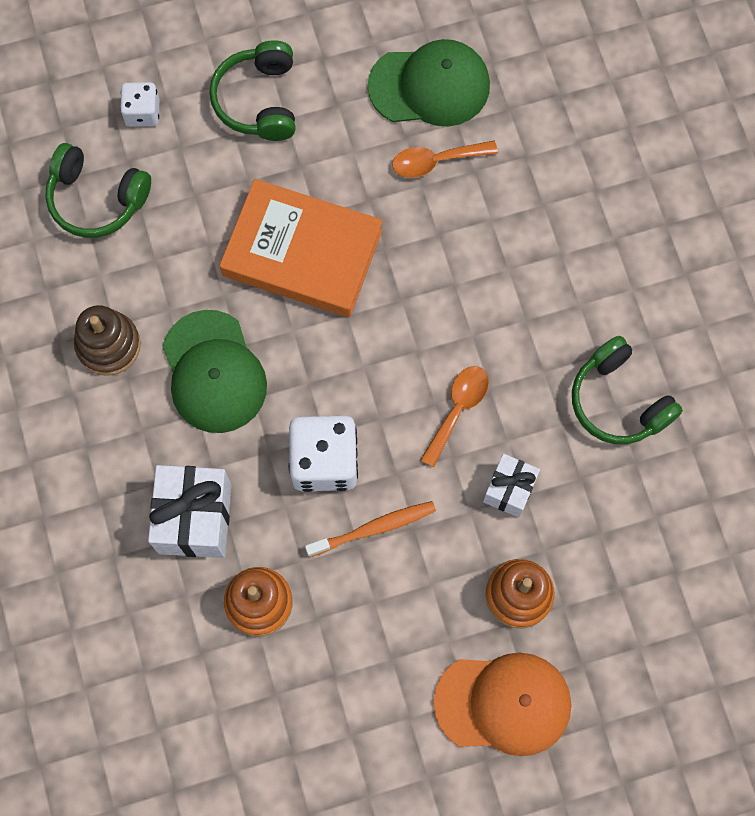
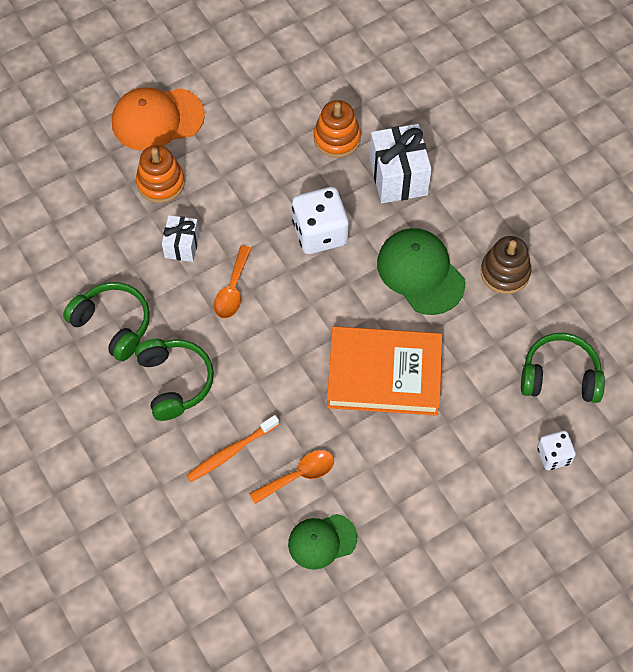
camera: 165 degrees right, 10 degrees down
(259, 100) = (462, 490): green headphones -> green headphones (175, 382)
(373, 528) = (272, 199): orange toothbrush -> orange toothbrush (231, 452)
(429, 86) = (322, 541): green cap -> green cap, size x0.65

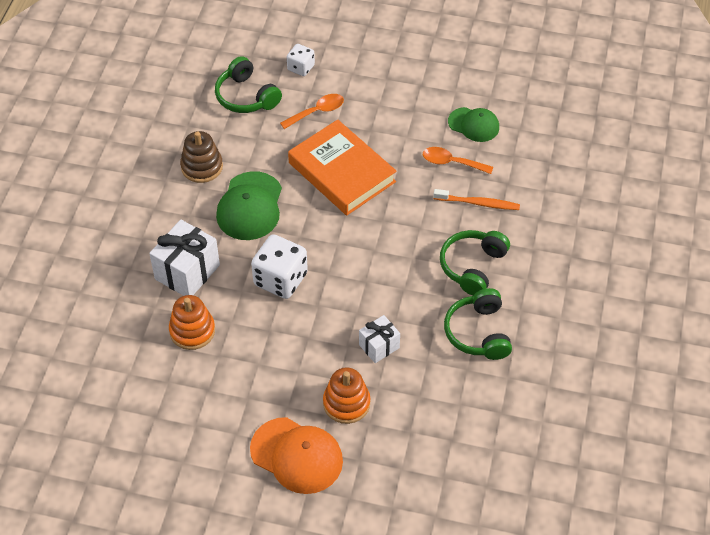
camera: 135 degrees left, 10 degrees down
(232, 289) = (376, 291): orange spoon -> orange spoon (317, 112)

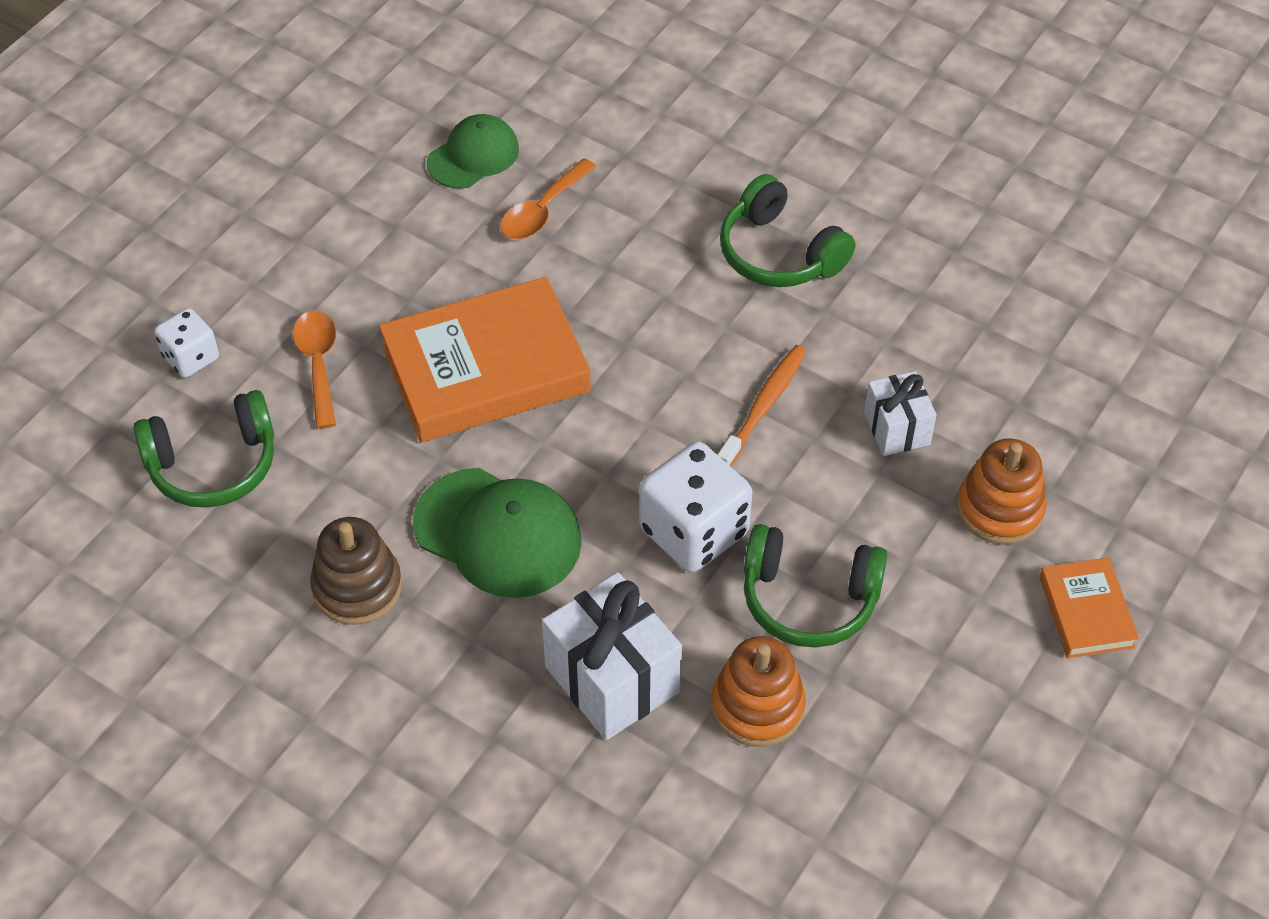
camera: 70 degrees left, 0 degrees up
(297, 455) = (1086, 612): orange cap -> orange book
(478, 203) = (648, 204): orange toothbrush -> orange toothbrush (763, 406)
(478, 332) = (917, 288): green headphones -> green headphones (809, 599)

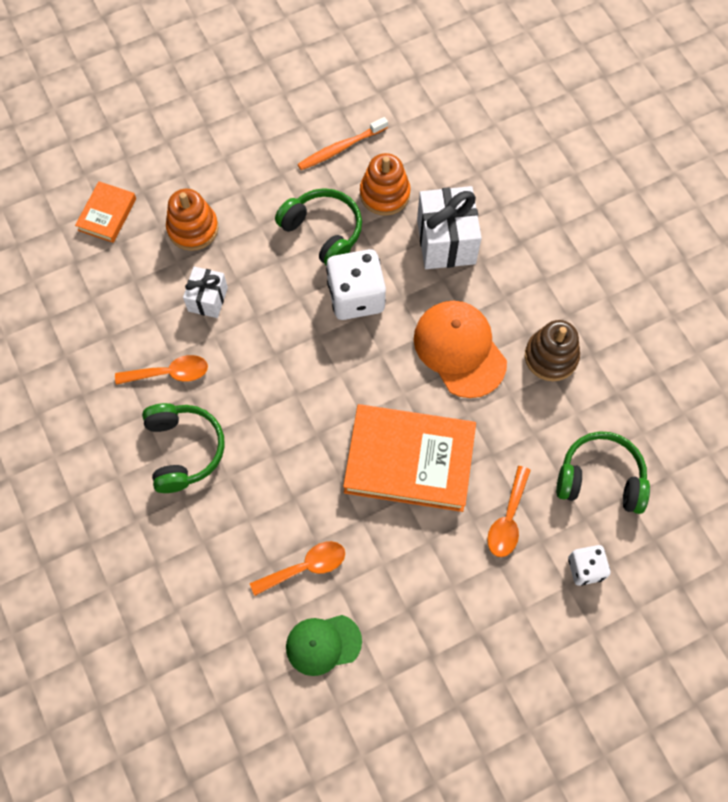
camera: 150 degrees left, 15 degrees up
(498, 533) = (459, 349): green cap -> orange cap
(763, 406) = (268, 350): orange toothbrush -> orange toothbrush (341, 148)
(869, 321) = (169, 373): none -> orange spoon
(1086, 612) = (197, 159): orange book -> orange book (107, 214)

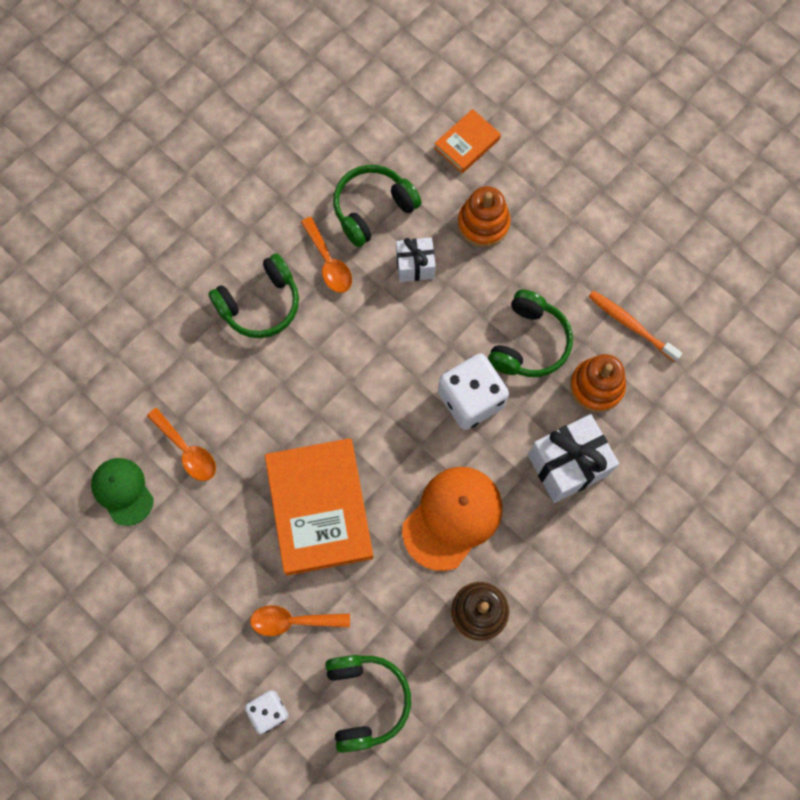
camera: 70 degrees right, 5 degrees up
(107, 214) = (467, 143): orange book -> orange book turned 45 degrees counterclockwise
(133, 316) = (373, 209): none -> green headphones

